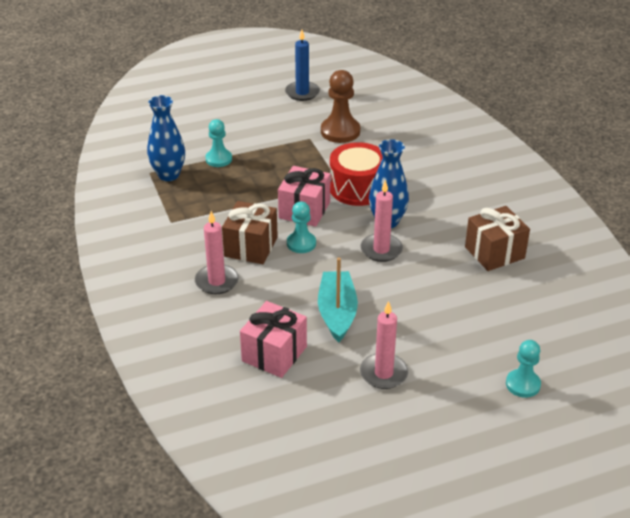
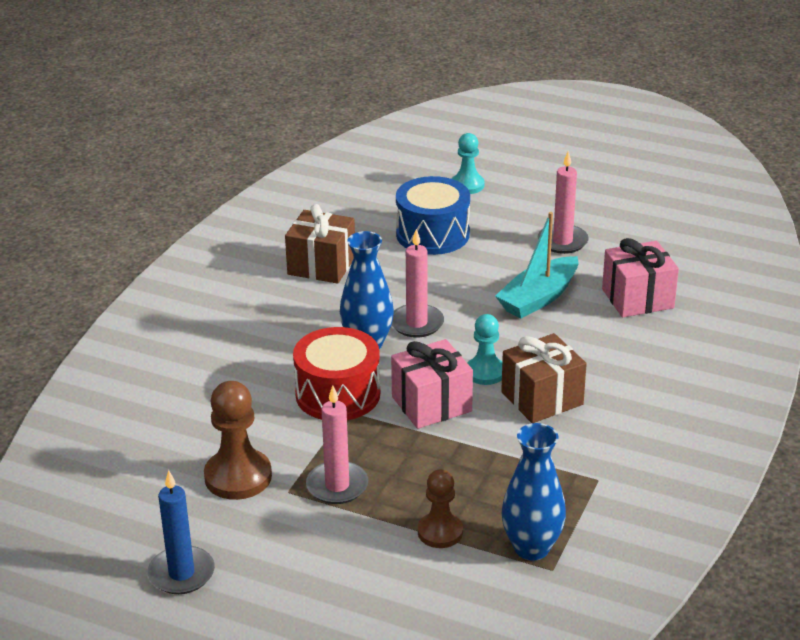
camera: 135 degrees left, 5 degrees down
(216, 281) = (620, 384): pink candle -> pink candle (337, 486)
(219, 159) = (440, 532): turquoise pawn -> brown pawn
(473, 320) = (432, 234): none -> blue drum

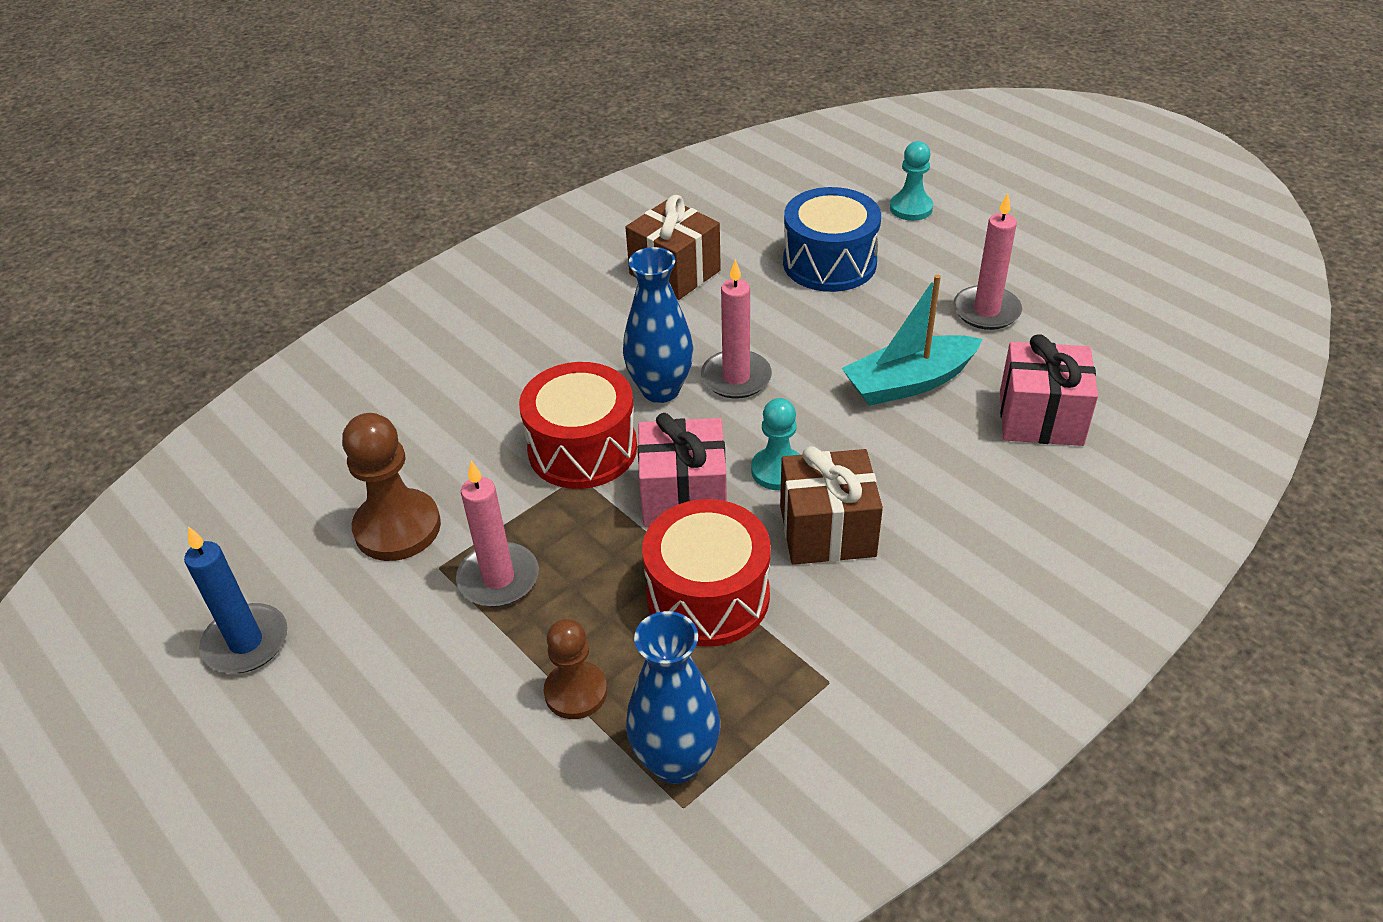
camera: 25 degrees right, 10 degrees up
(489, 456) = (708, 596): none -> red drum

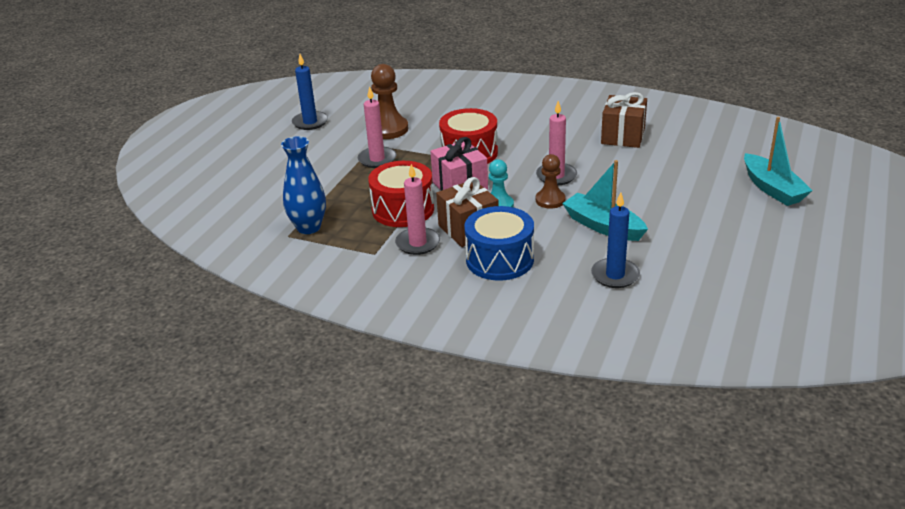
camera: 65 degrees right, 10 degrees down
(576, 692) = (329, 195): brown pawn -> brown pawn (550, 200)
(660, 390) = (527, 159): blue vase -> none
(829, 263) = (684, 176): blue drum -> blue drum (499, 260)
(911, 208) = (772, 189): turquoise pawn -> turquoise boat
(986, 311) = (696, 237): pink candle -> pink candle (418, 243)
(1040, 418) = (615, 275): pink gift -> blue candle

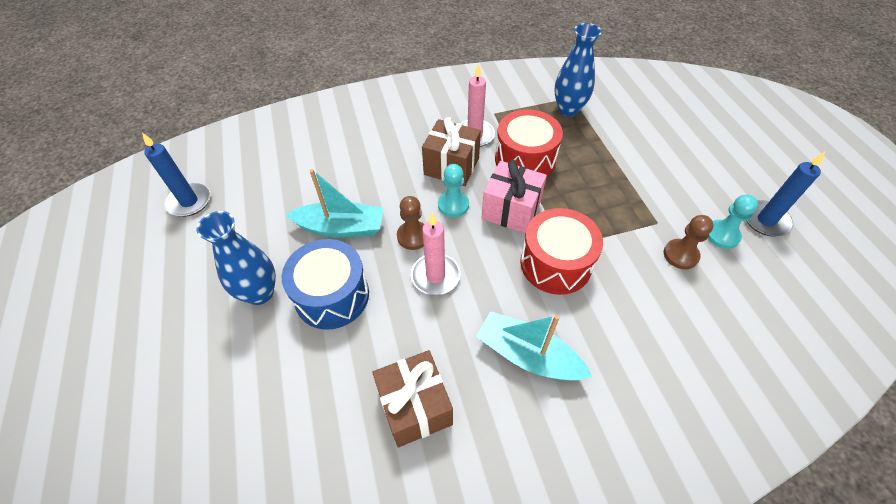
camera: 140 degrees right, 20 degrees up
(348, 127) = (722, 235): none -> turquoise pawn
(377, 159) = (625, 204): pink candle -> none
(388, 129) = (680, 255): brown pawn -> brown pawn, size x0.65
(499, 260) = (399, 151): blue drum -> blue drum (332, 295)
(615, 275) = (299, 179): blue candle -> blue candle (189, 201)
(694, 213) = (260, 293): none -> blue vase
(772, 189) = (179, 390): turquoise boat -> turquoise boat (528, 355)

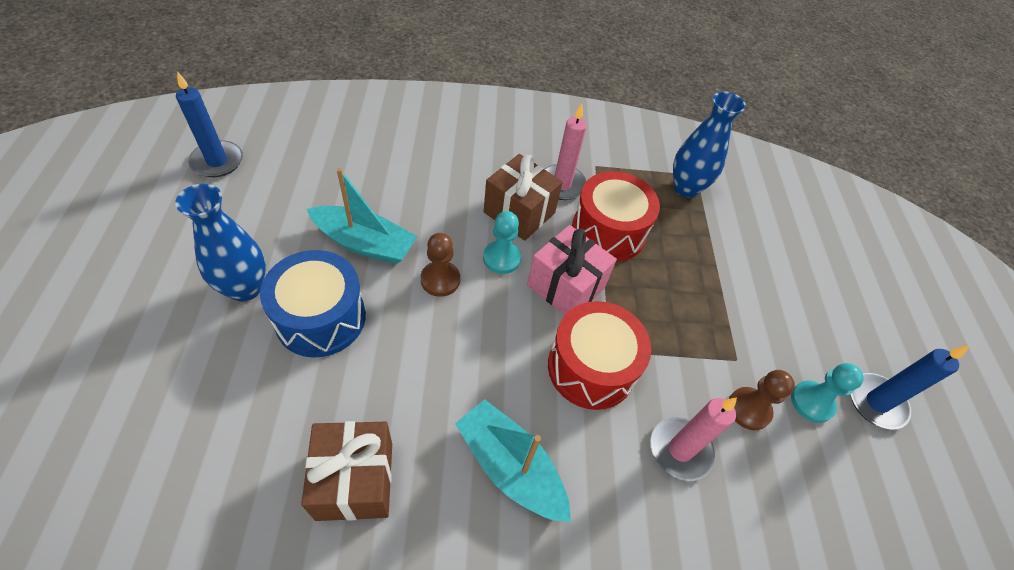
camera: 10 degrees right, 0 degrees up
(435, 276) = (445, 334): pink candle -> pink candle (680, 450)

